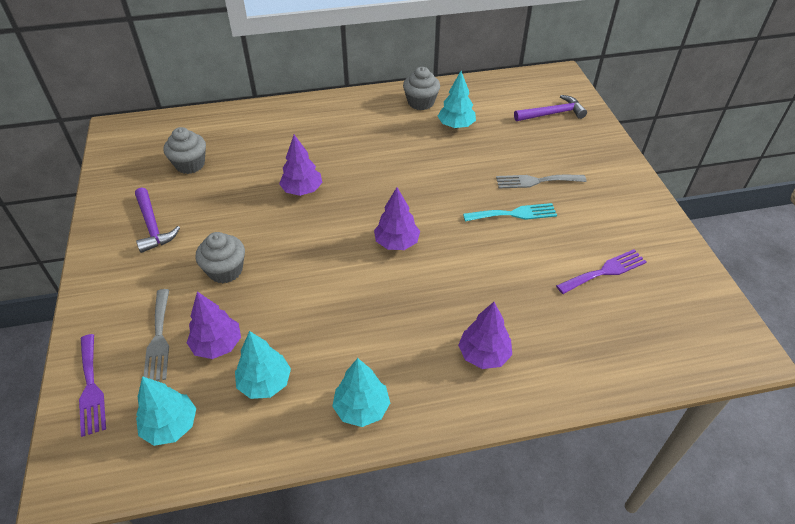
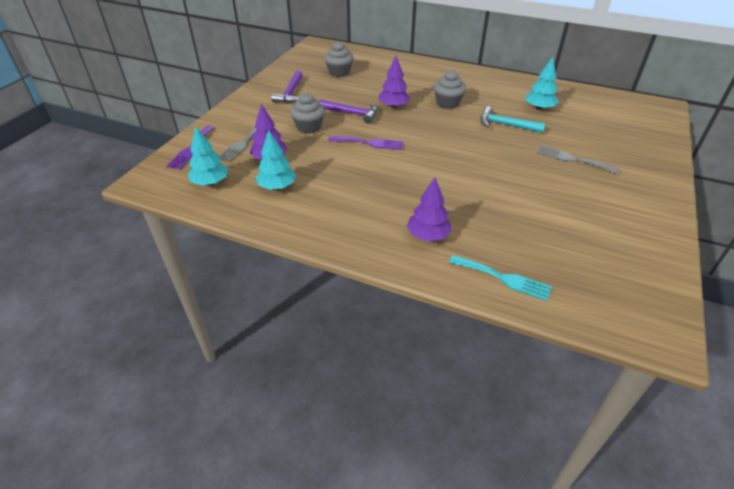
camera: 35 degrees right, 5 degrees down
(362, 408) = (319, 224): turquoise tree -> none
(397, 243) = (428, 154): purple tree -> none
(421, 102) = (524, 88): grey cupcake -> grey cupcake (447, 103)
(442, 164) = (506, 125): none -> turquoise hammer
(514, 214) = (534, 171): turquoise fork -> turquoise fork (503, 278)
(552, 114) = (630, 126): purple hammer -> purple hammer (352, 113)
(605, 271) = (576, 232): purple fork -> purple fork (369, 143)

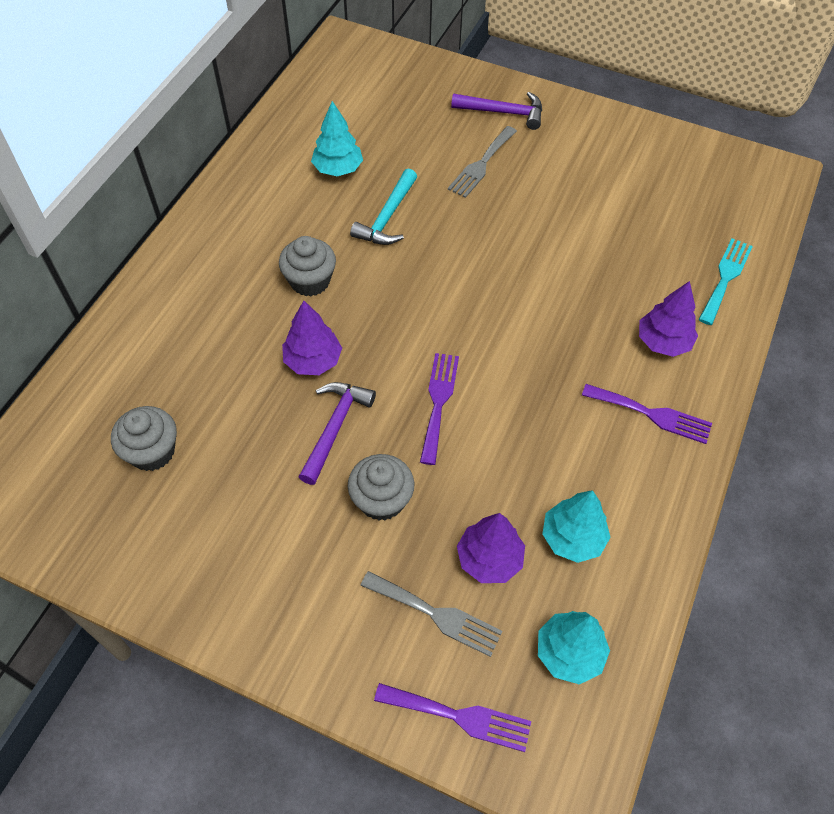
camera: 90 degrees left, 15 degrees up
(290, 93) = (236, 544): purple hammer -> purple hammer (503, 112)
(363, 225) = (652, 414): none -> purple fork

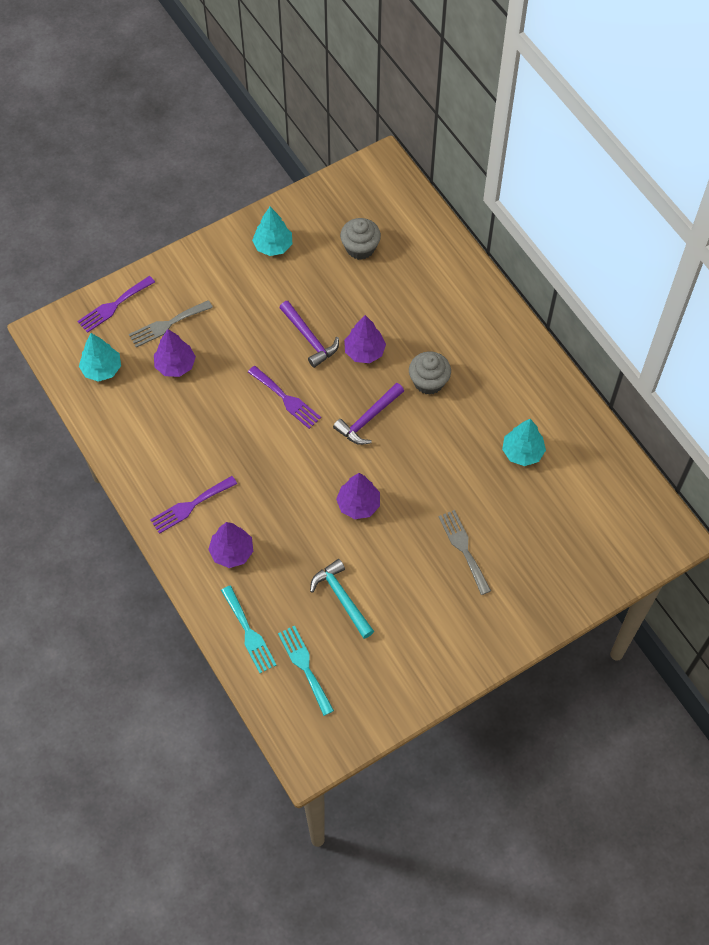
camera: 125 degrees right, 5 degrees up
(381, 500) = (247, 336): grey cupcake -> none
(387, 217) = (453, 457): turquoise hammer -> turquoise hammer (342, 598)
(503, 112) = (509, 601): purple hammer -> purple hammer (368, 419)
(509, 265) = (358, 504): none -> purple tree
(572, 538) = (154, 411): turquoise tree -> turquoise tree (273, 246)
(709, 218) = (305, 666): none -> turquoise fork

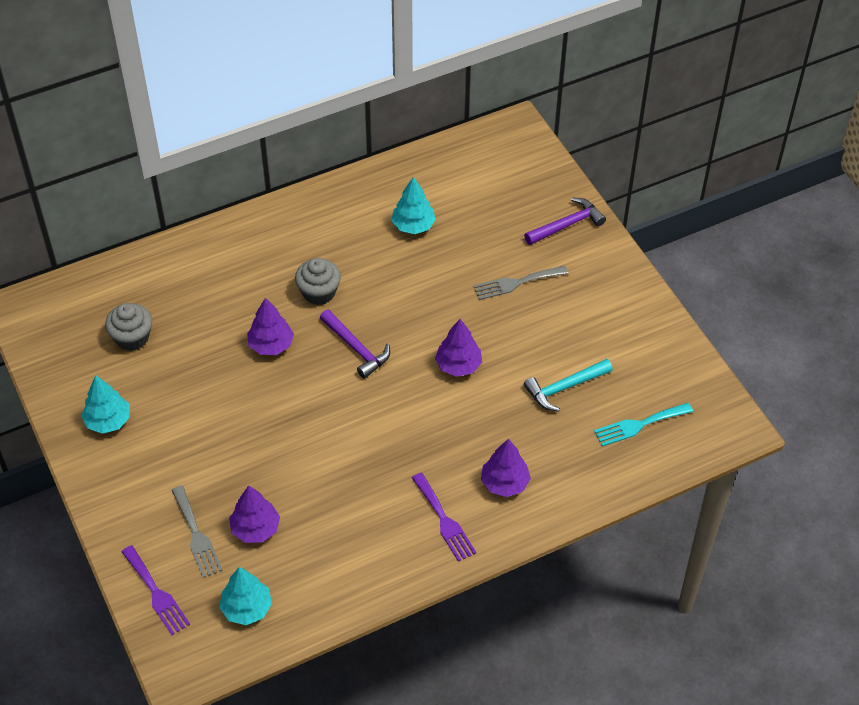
camera: 85 degrees left, 10 degrees down
(249, 633) = (600, 472): turquoise fork -> none
(286, 399) = (320, 421): purple fork -> none
(309, 338) = (244, 394): purple hammer -> purple hammer (567, 225)

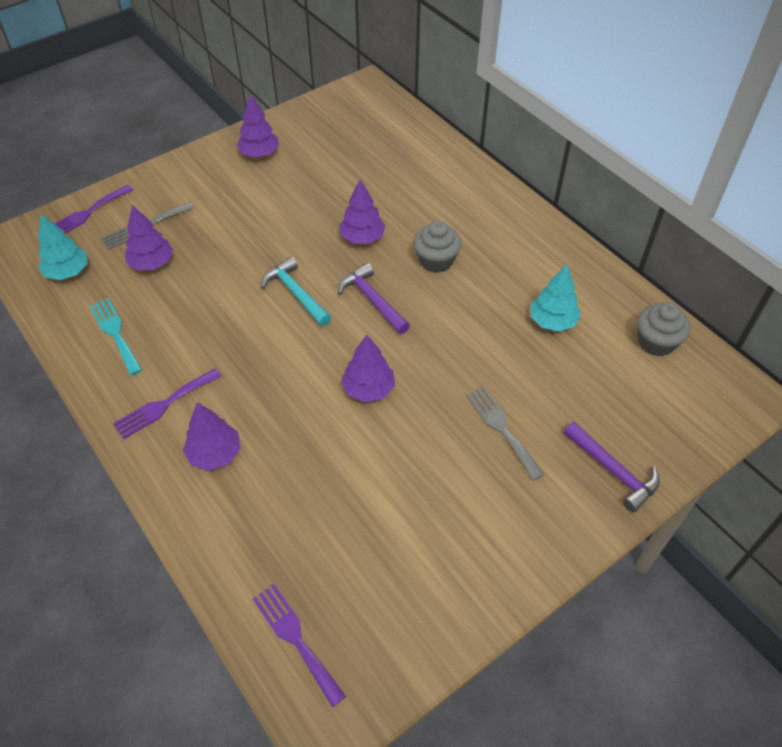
camera: 80 degrees right, 0 degrees up
(108, 421) = (259, 153): turquoise tree -> purple tree
(132, 338) = (350, 150): grey cupcake -> grey cupcake (656, 342)
(356, 348) = (372, 300): purple hammer -> purple hammer turned 105 degrees clockwise
(564, 388) = (356, 498): turquoise hammer -> turquoise hammer (295, 293)
(639, 425) = (313, 590): turquoise fork -> turquoise fork (115, 333)
(675, 439) = (295, 638): none -> purple fork

